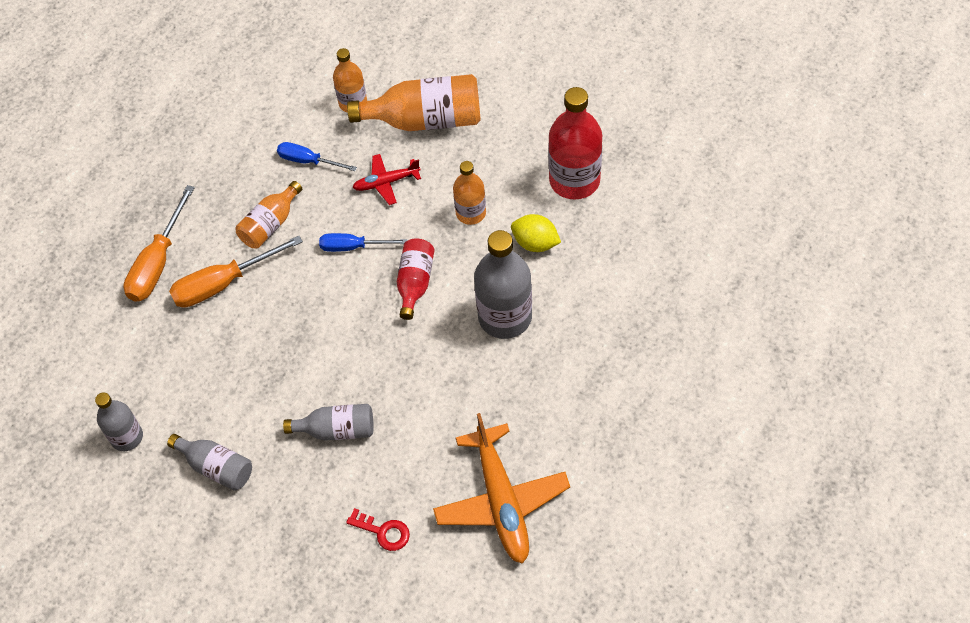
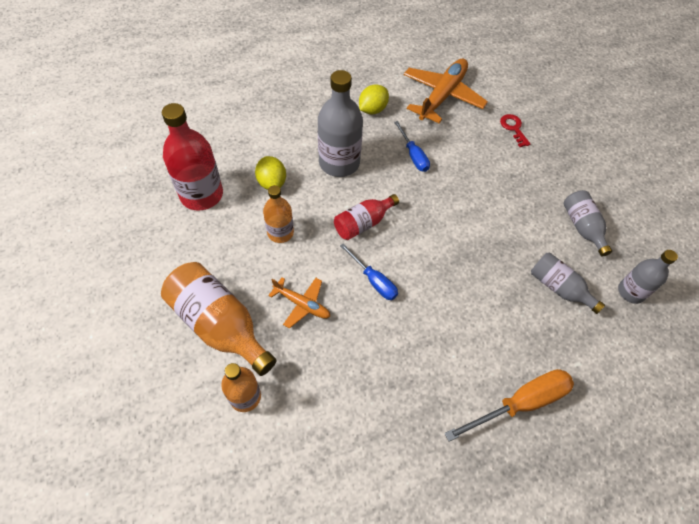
camera: 140 degrees left, 0 degrees up
(223, 283) = (484, 338): orange screwdriver -> none
(270, 224) = (410, 352): orange bottle -> none
(308, 161) = (332, 378): blue screwdriver -> blue screwdriver (413, 155)
(337, 430) = (493, 188): grey bottle -> grey bottle (558, 288)
(386, 182) = (302, 304): red plane -> orange plane
(549, 407) = (372, 110): none -> yellow lemon

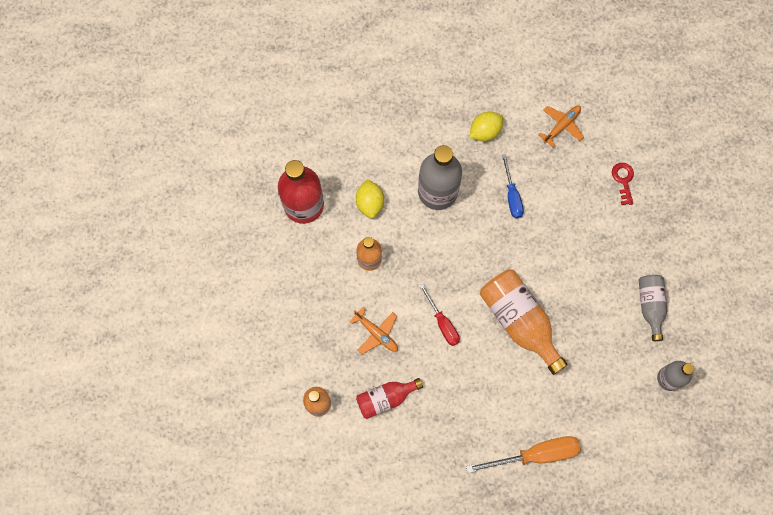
camera: 15 degrees right, 15 degrees up
(220, 325) = (305, 338): orange bottle -> orange bottle (519, 321)
(363, 223) = (446, 263): red bottle -> red bottle (385, 398)
(374, 280) = (442, 323): blue screwdriver -> red screwdriver
(442, 96) = (561, 126): orange plane -> orange plane, size x0.53
(558, 288) = (605, 362): grey bottle -> none

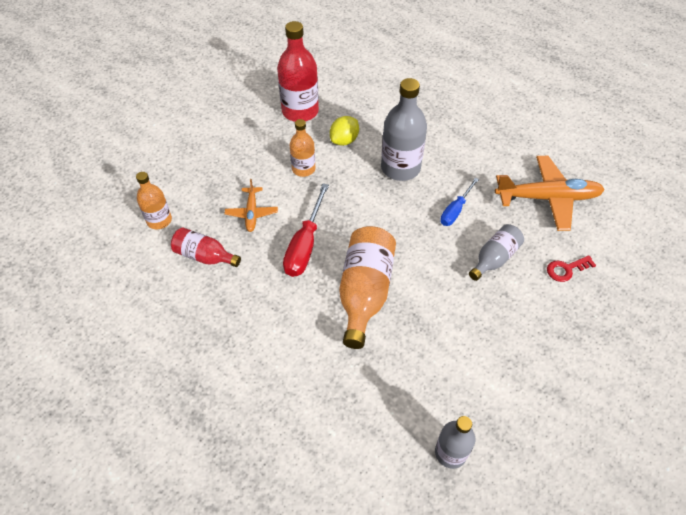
camera: 45 degrees right, 20 degrees down
(442, 323) = (305, 245): red screwdriver -> red screwdriver, size x1.58
(485, 132) = (478, 160): yellow lemon -> none
(535, 454) = (262, 399): orange screwdriver -> none
(561, 126) = (547, 198): orange plane -> orange plane, size x1.88
(623, 180) = (566, 269): red key -> red key turned 150 degrees counterclockwise
(650, 306) = (494, 378): grey bottle -> grey bottle (494, 258)

